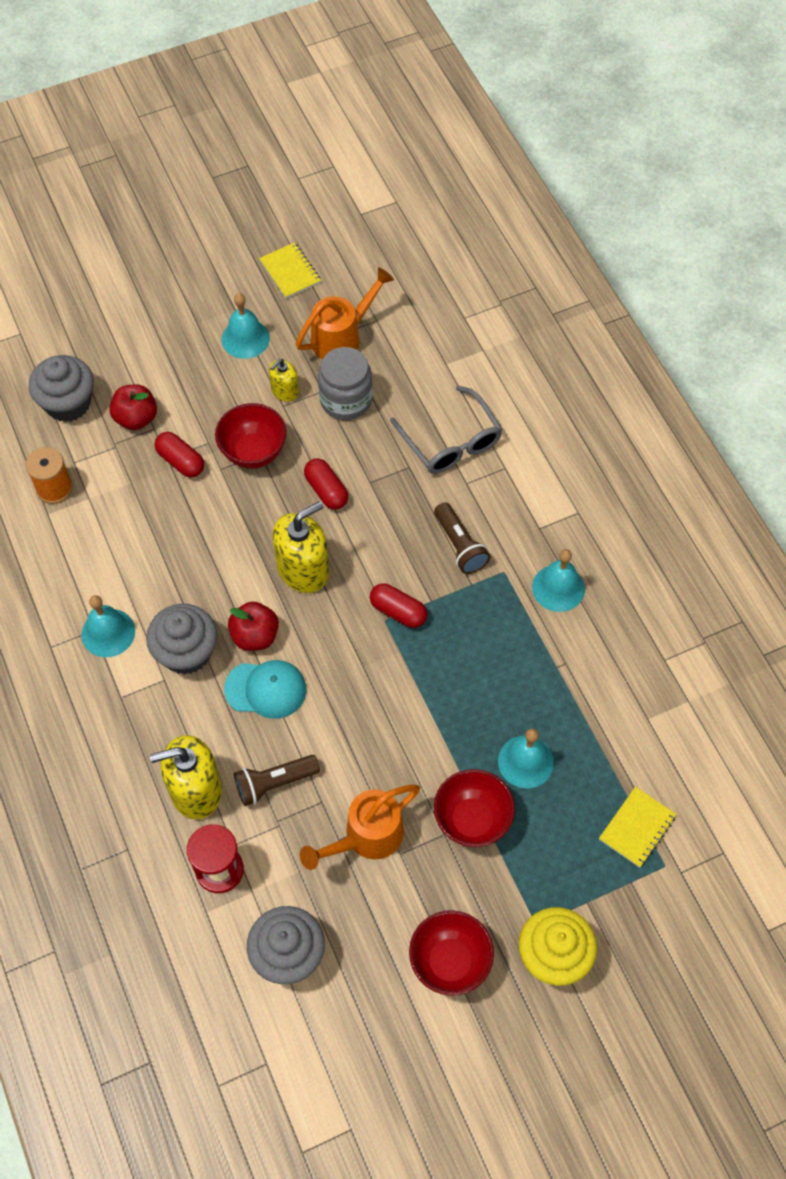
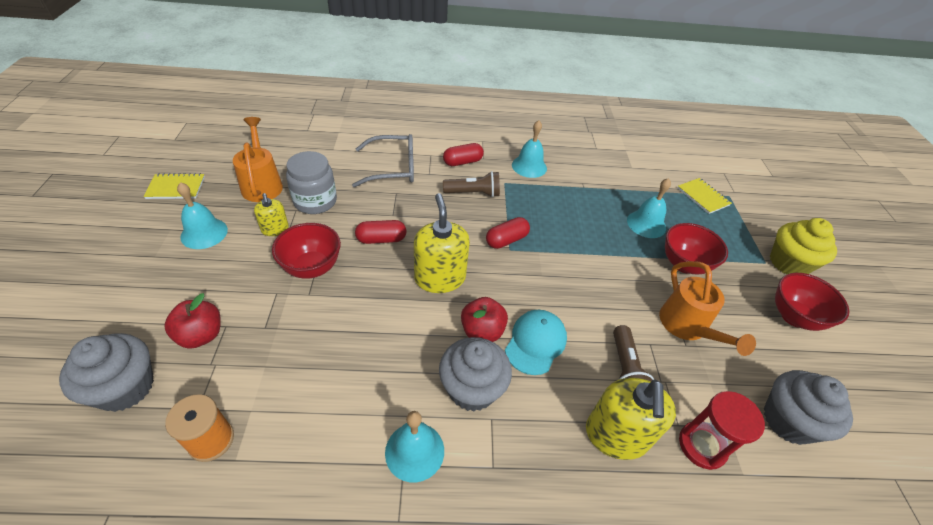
camera: 70 degrees left, 15 degrees down
(181, 461) = (277, 319): red capsule -> red capsule (462, 162)

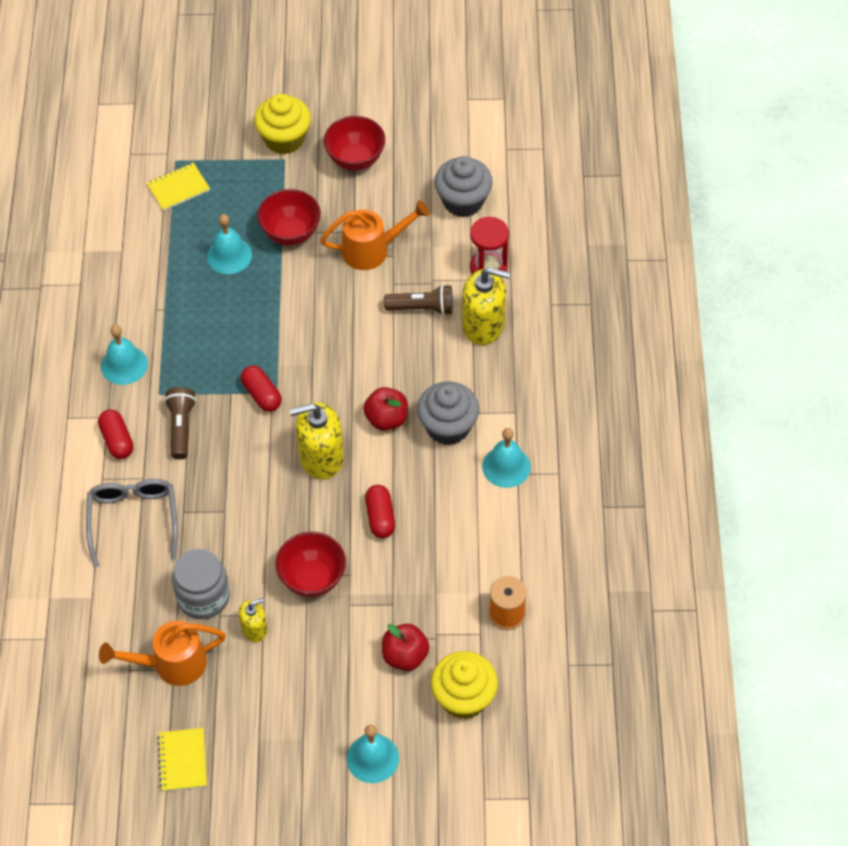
camera: 85 degrees left, 10 degrees up
(125, 387) = (464, 698): grey cupcake -> yellow cupcake
(204, 233) = (264, 700): turquoise bell -> turquoise bell (372, 758)
(381, 239) = (266, 518): red capsule -> red capsule (380, 517)
(535, 343) = (397, 375): turquoise cap -> none

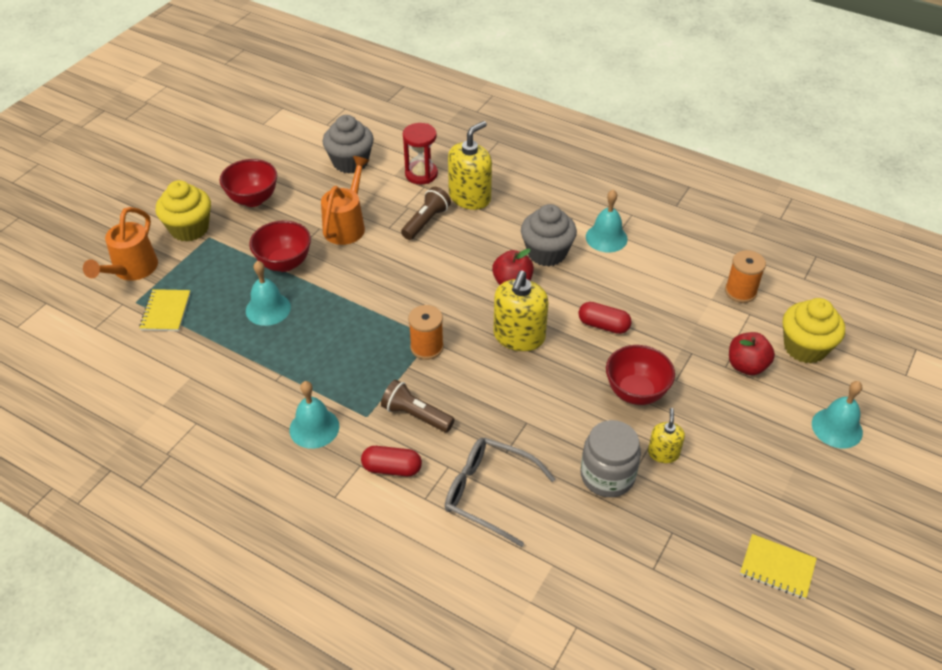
camera: 60 degrees left, 10 degrees down
(172, 664) = (666, 531): orange watering can -> orange watering can (131, 270)
(262, 395) = (427, 347): red capsule -> orange spool

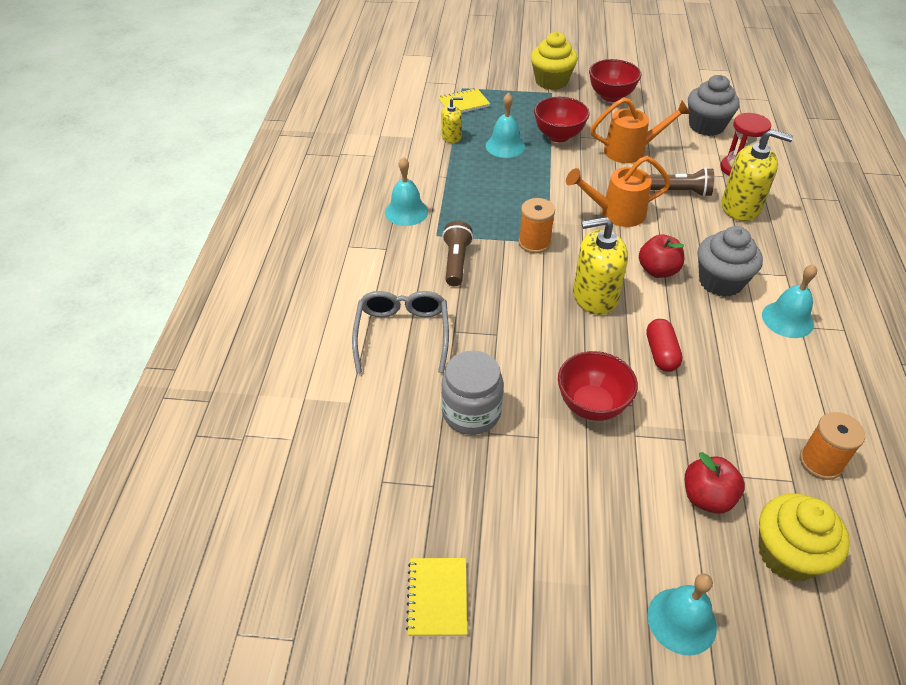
camera: 65 degrees right, 0 degrees up
(131, 270) = (489, 74): orange watering can -> orange watering can (616, 213)
(392, 468) = (393, 267): red capsule -> none
(663, 453) = (528, 451): yellow soap dispenser -> yellow soap dispenser (451, 137)

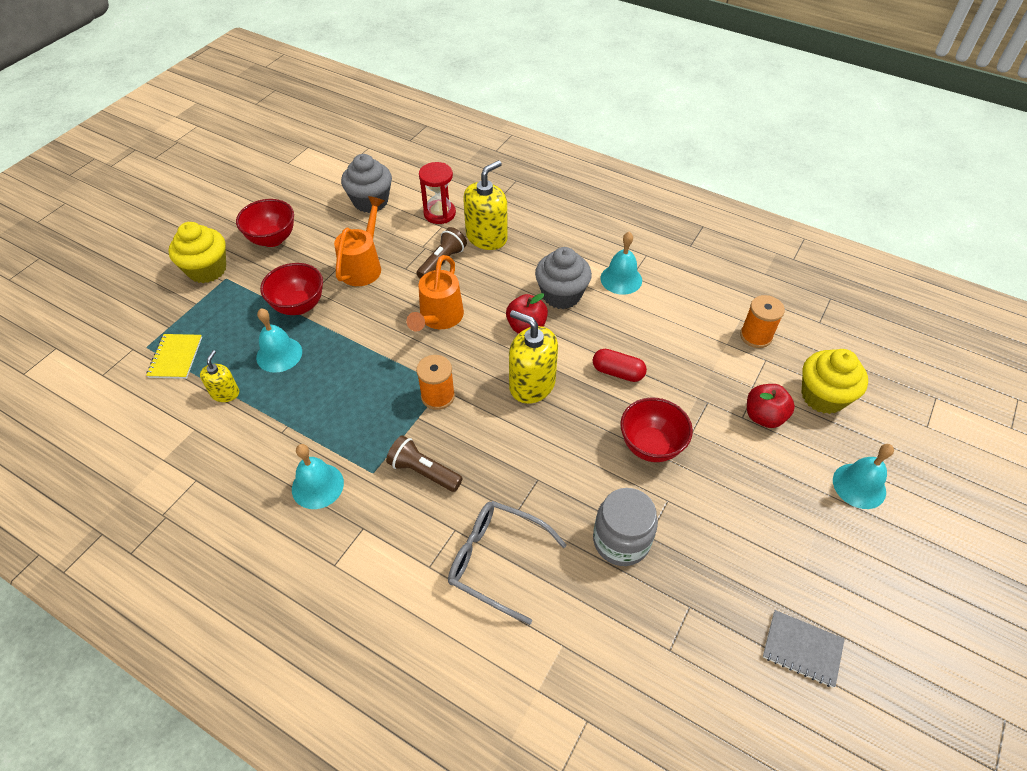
camera: 65 degrees left, 5 degrees up
(437, 597) = (802, 649): yellow notebook -> grey notebook
(595, 296) = (532, 384): yellow soap dispenser -> yellow soap dispenser turned 105 degrees clockwise

